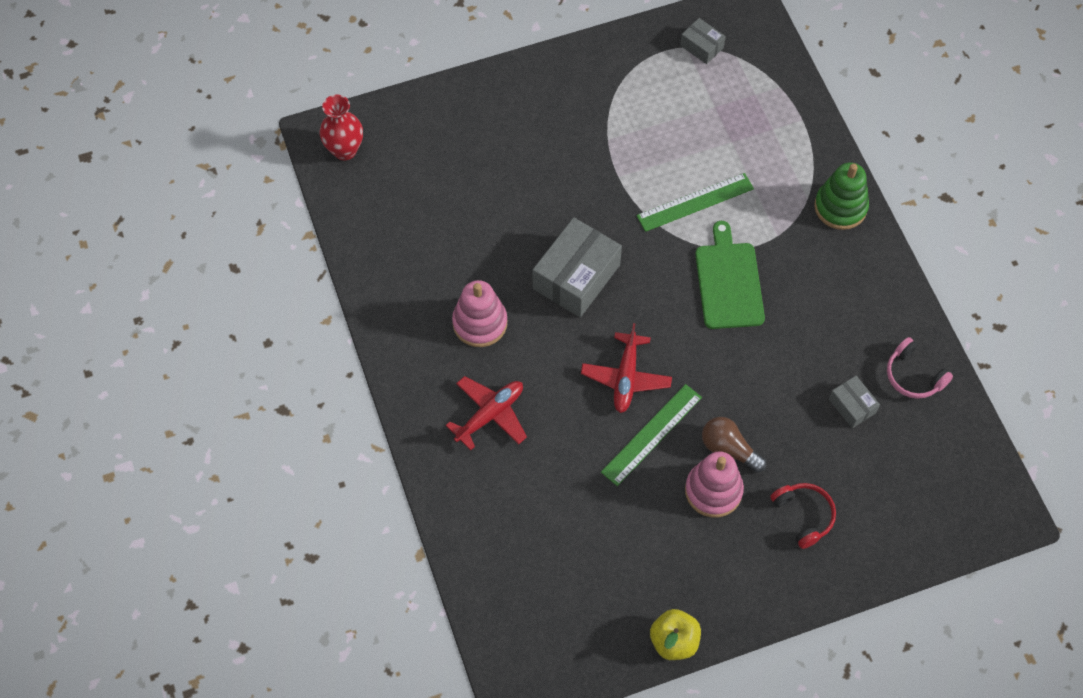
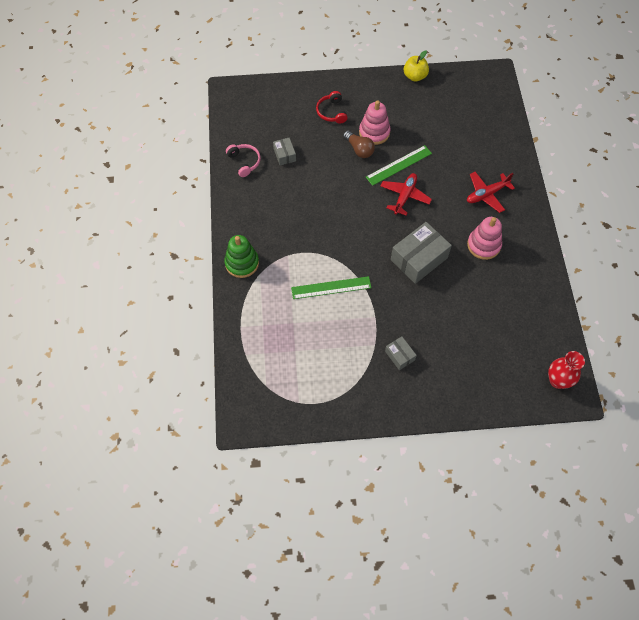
camera: 165 degrees left, 0 degrees up
(701, 46) = (287, 399): grey box -> grey box (400, 355)
(729, 282) = (327, 234): green cutting board -> none

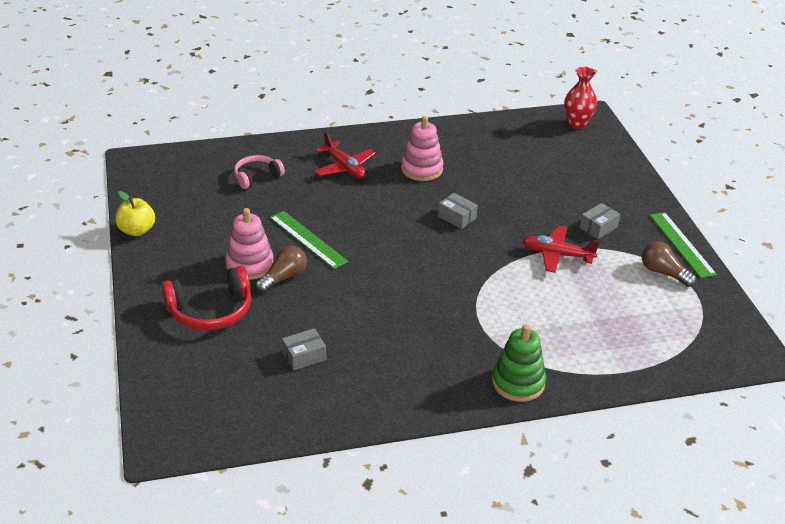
camera: 100 degrees left, 25 degrees down
(244, 162) = (325, 403): pink headphones -> pink headphones (257, 177)
(331, 287) = (526, 289): green ruler -> green ruler (681, 244)
(332, 112) = (210, 310): red headphones -> red headphones, size x1.58
(339, 387) = (663, 273): none -> brown light bulb
(404, 196) = (361, 232): red plane -> red plane (557, 255)
(419, 259) = (457, 217): grey box -> grey box, size x0.51

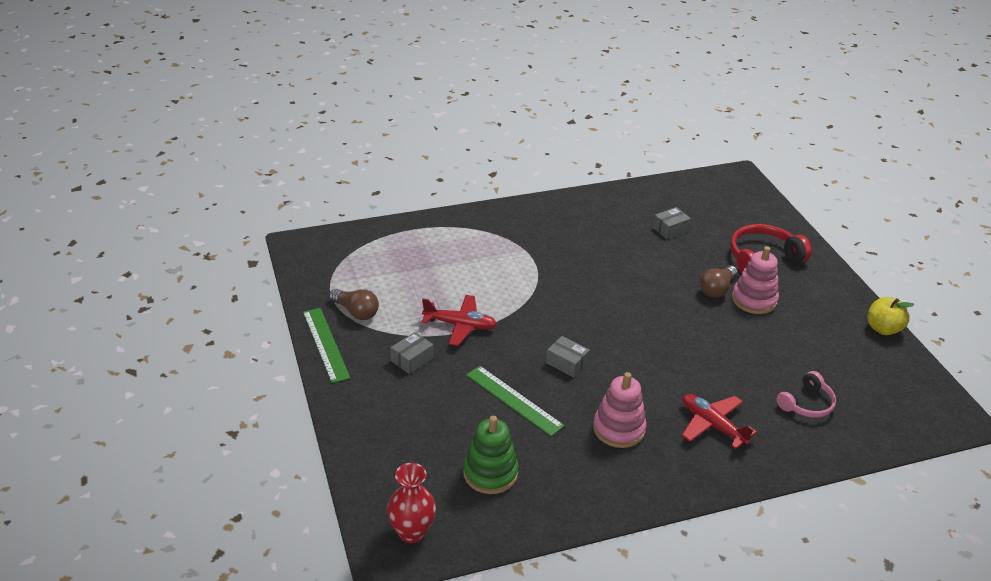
camera: 175 degrees right, 0 degrees up
(308, 239) = (712, 328): green ruler -> green ruler (514, 400)
(518, 383) = (500, 218): green stacking toy -> green stacking toy (490, 473)

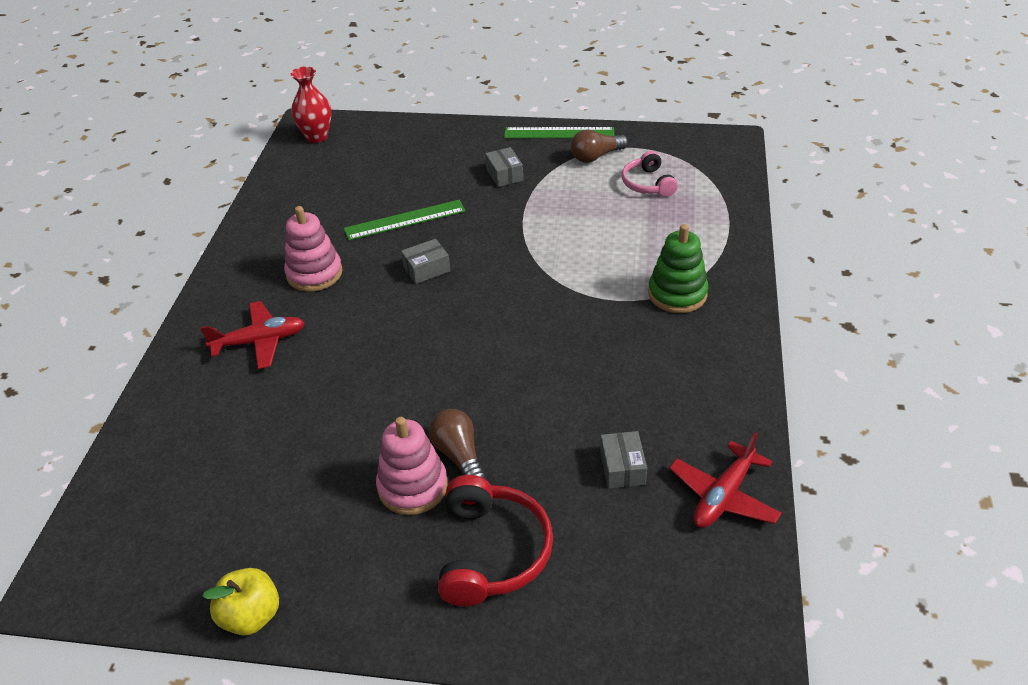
camera: 120 degrees right, 5 degrees up
(460, 325) = (534, 214): red plane -> red plane (723, 496)
(490, 473) = (335, 185): green stacking toy -> green stacking toy (677, 294)
(806, 403) = (216, 437): pink headphones -> pink headphones (648, 184)

